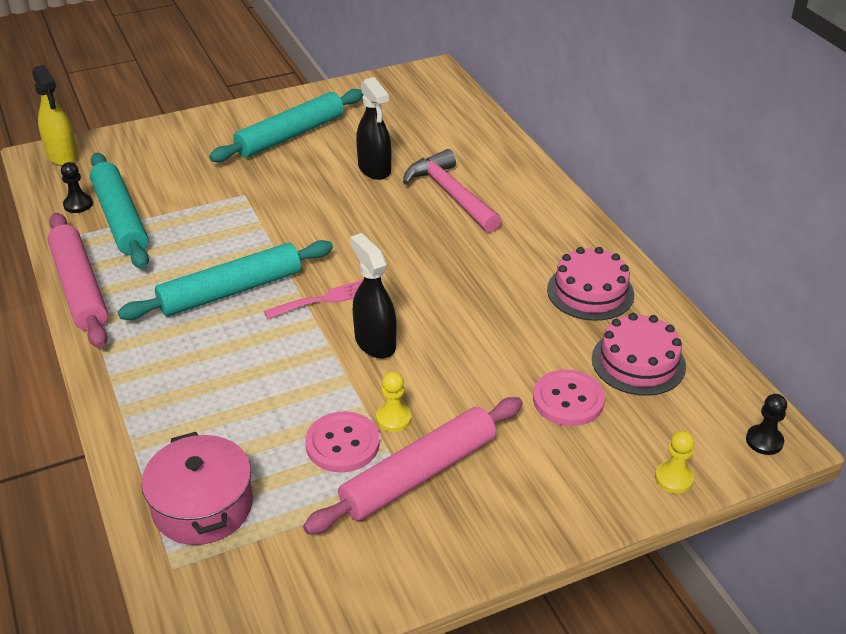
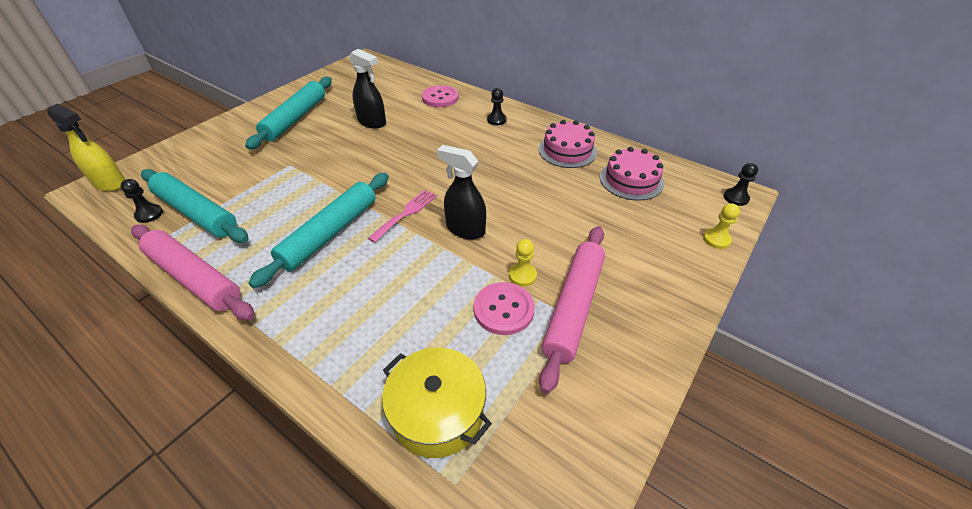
camera: 30 degrees left, 5 degrees up
(203, 506) = (437, 412): pink pot -> yellow pot
(451, 194) = (435, 122): pink hammer -> none
(534, 217) = (496, 120): none -> black pawn
(568, 400) = (616, 217): pink button -> pink button (440, 98)

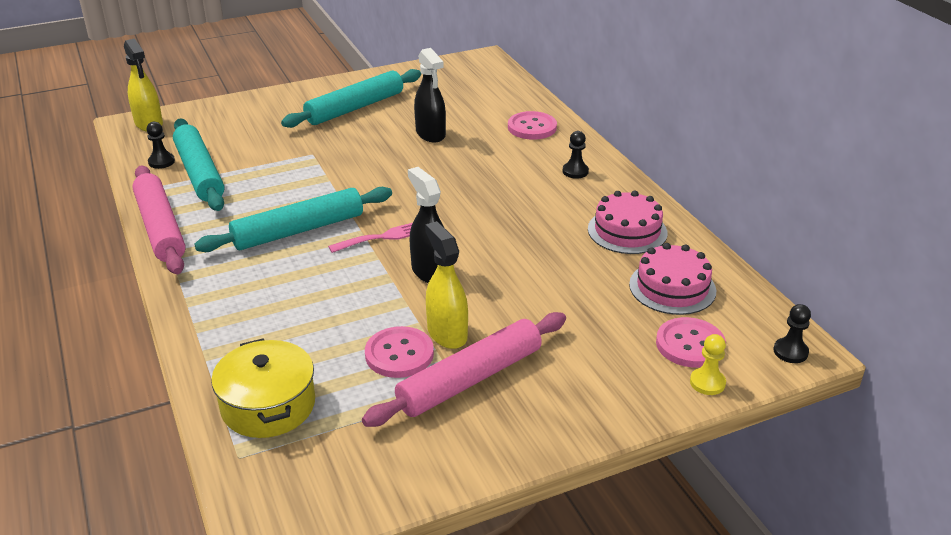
camera: 30 degrees right, 10 degrees down
(522, 275) = (447, 333): yellow pawn -> yellow spray bottle
(680, 216) = (690, 344): none -> pink button

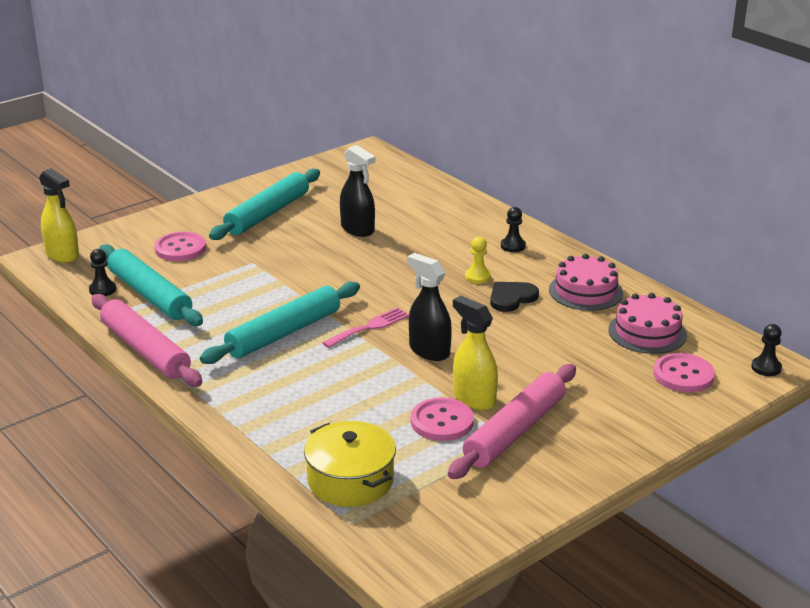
camera: 15 degrees left, 5 degrees down
(532, 127) = (451, 211): pink button -> pink button (180, 248)
(545, 227) = (511, 298): none -> black heart
(707, 383) = (711, 402): yellow pawn -> yellow pawn (477, 277)

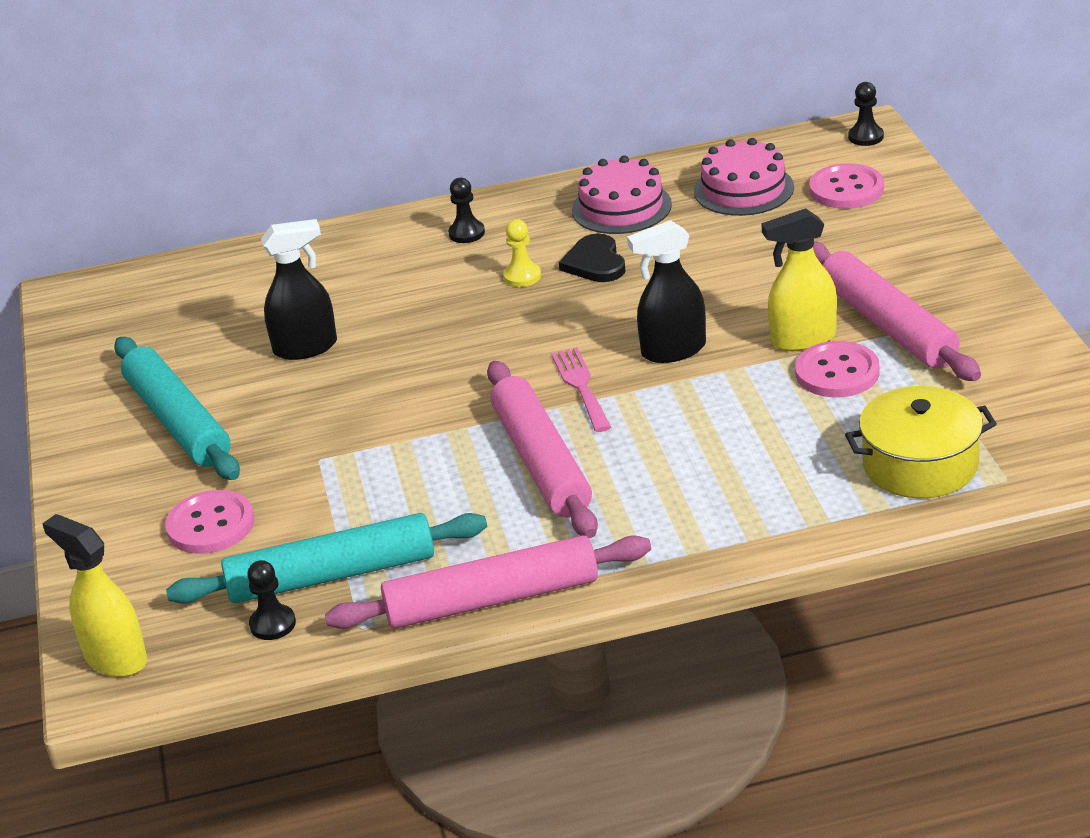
camera: 60 degrees left, 5 degrees up
(63, 255) = (115, 658): yellow spray bottle -> yellow spray bottle turned 120 degrees counterclockwise
(284, 333) = (541, 461): turquoise rolling pin -> pink rolling pin

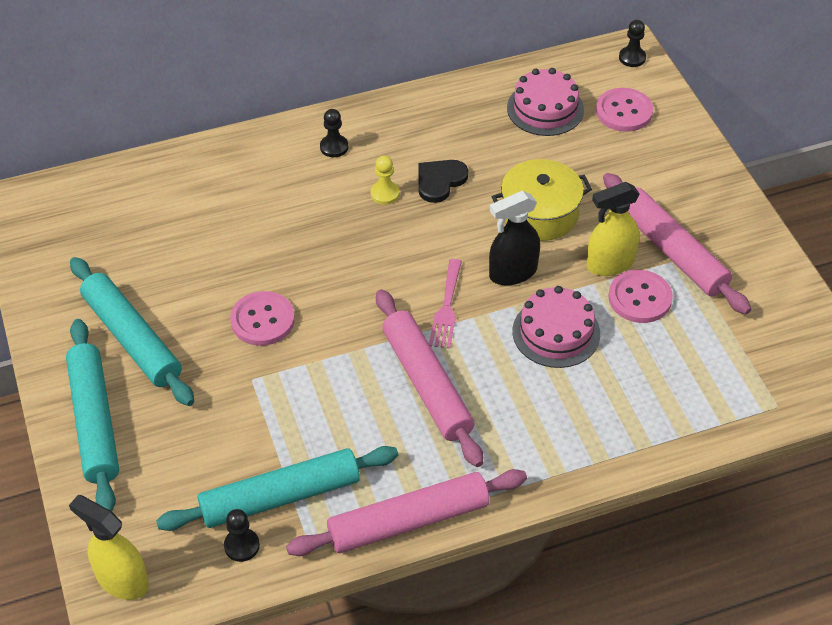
camera: 10 degrees left, 15 degrees up
(114, 502) = (94, 421): none -> turquoise rolling pin
(210, 525) = (176, 445): pink button -> pink button (262, 320)
(306, 347) = (223, 263): black spray bottle -> none
(581, 386) = (446, 308): pink fork -> pink fork turned 150 degrees counterclockwise
(595, 263) = (440, 181): black heart -> black heart turned 60 degrees clockwise
(621, 207) = (452, 124): pink cake -> pink cake (556, 332)
(920, 464) = (712, 390): yellow pot -> yellow pot (540, 213)

